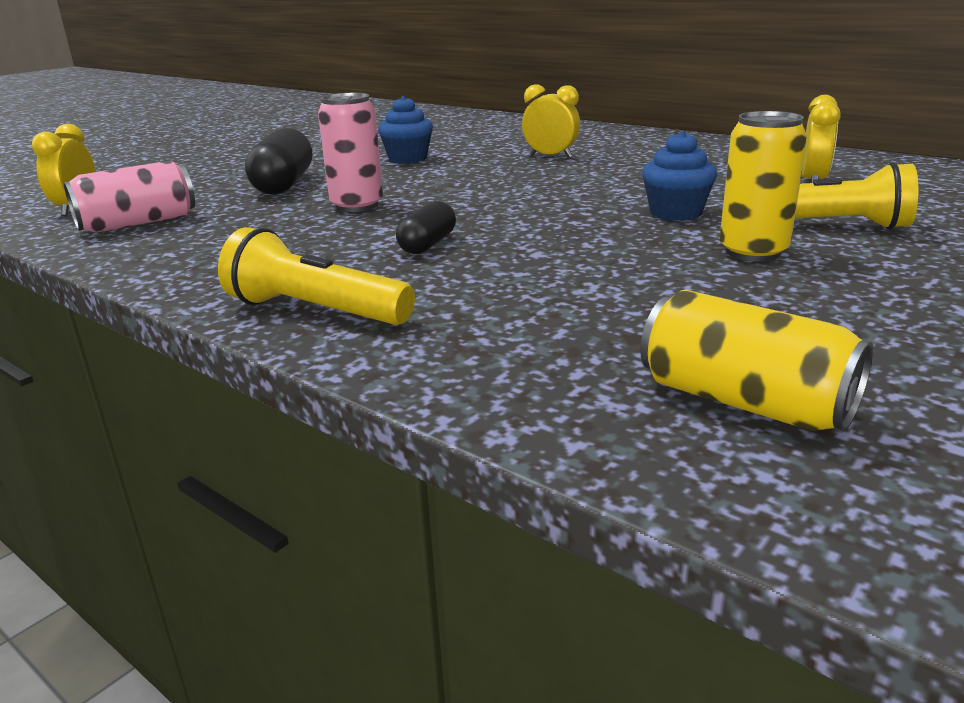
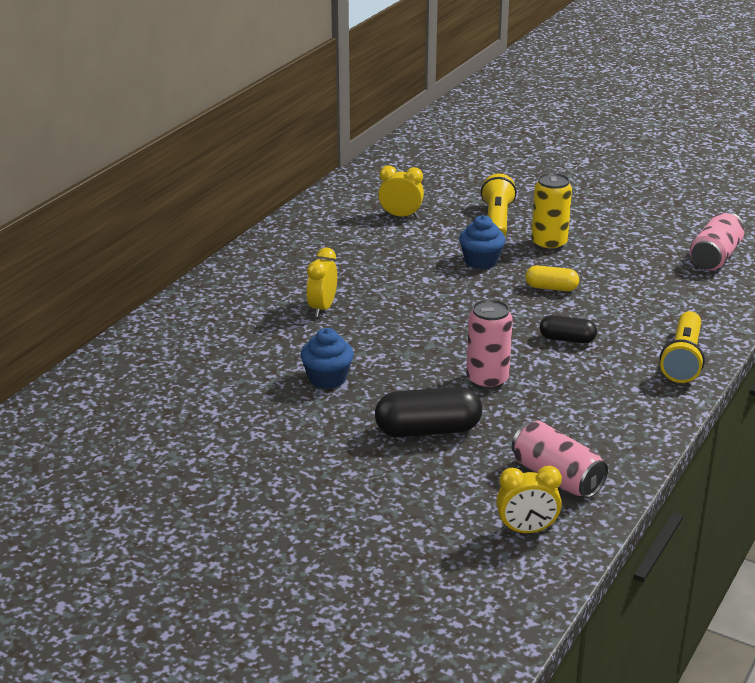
camera: 100 degrees left, 5 degrees up
(588, 245) = (551, 288): none -> yellow capsule
(744, 402) = (715, 257): yellow can -> pink can

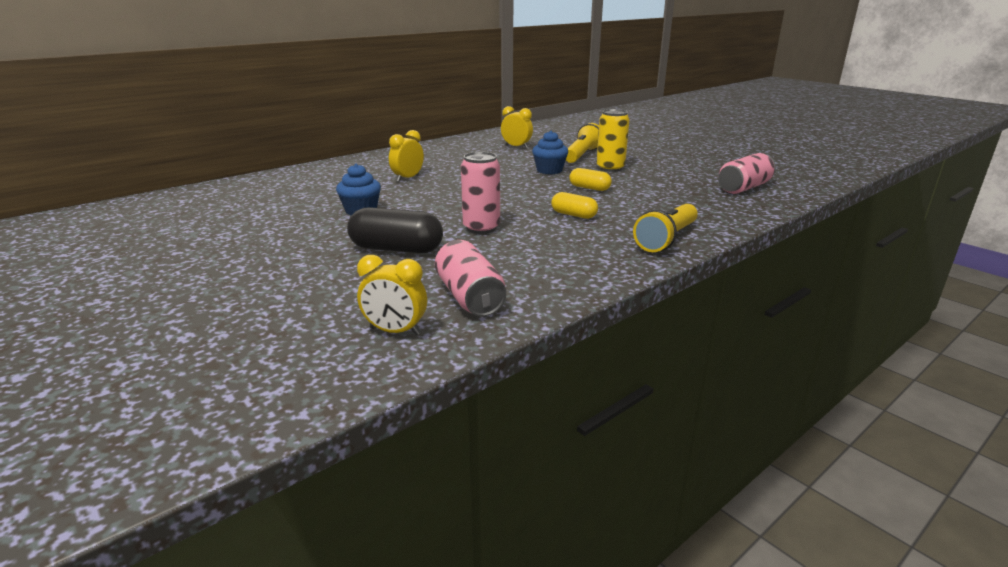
camera: 20 degrees right, 5 degrees down
(567, 339) = (573, 215): black capsule -> yellow capsule

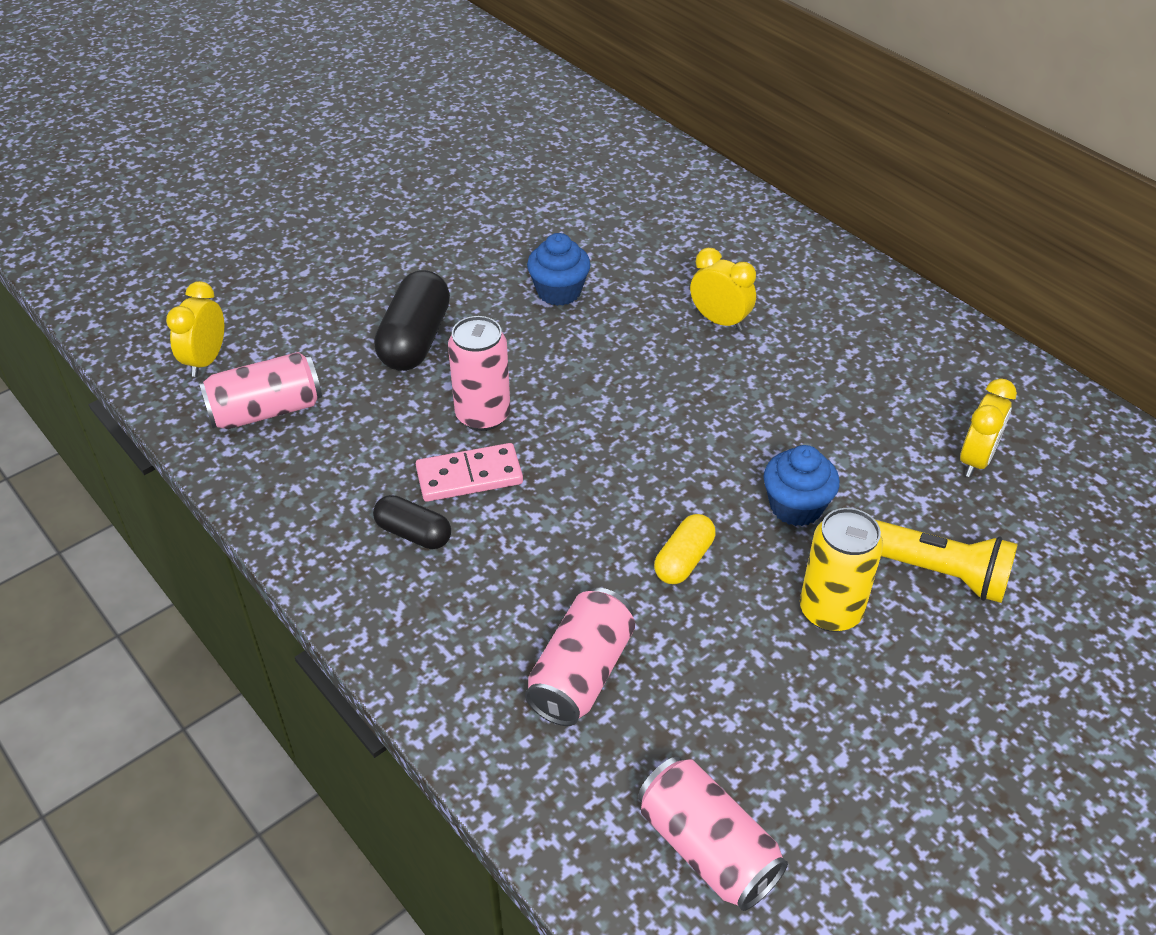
camera: 90 degrees right, 20 degrees up
(537, 230) = (469, 476): none -> pink domino
(573, 215) = (535, 524): yellow capsule -> none
(589, 242) = (413, 533): none -> black capsule
(666, 239) = (415, 633): yellow flashlight -> none
(670, 206) = (581, 673): none -> pink can

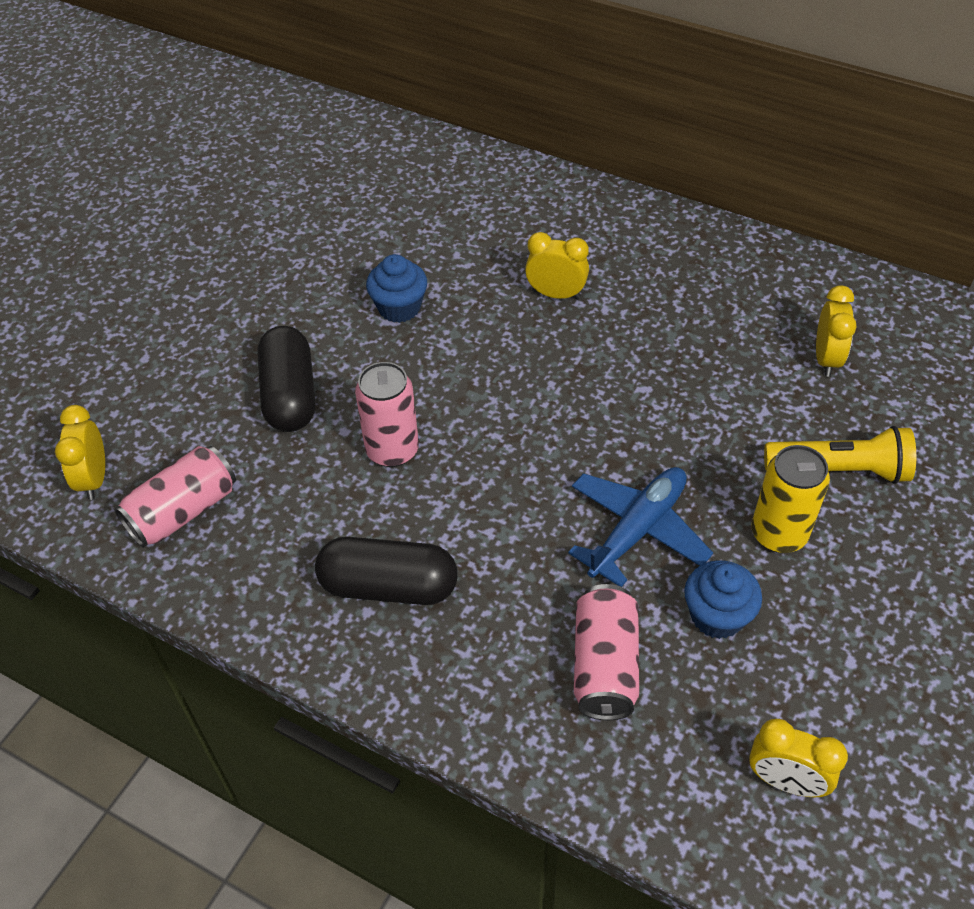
camera: 20 degrees left, 5 degrees up
(413, 533) = (388, 586): black capsule -> black capsule, size x1.71
(469, 476) = (411, 514): pink domino -> none
(684, 560) = (638, 529): yellow capsule -> blue plane
(707, 848) = (785, 781): pink can -> yellow clock
(796, 506) = (705, 449): blue cupcake -> blue cupcake (717, 616)

